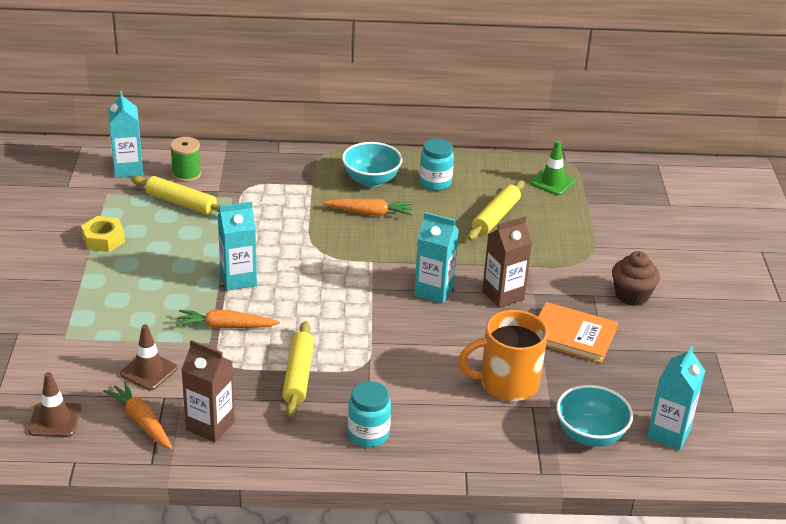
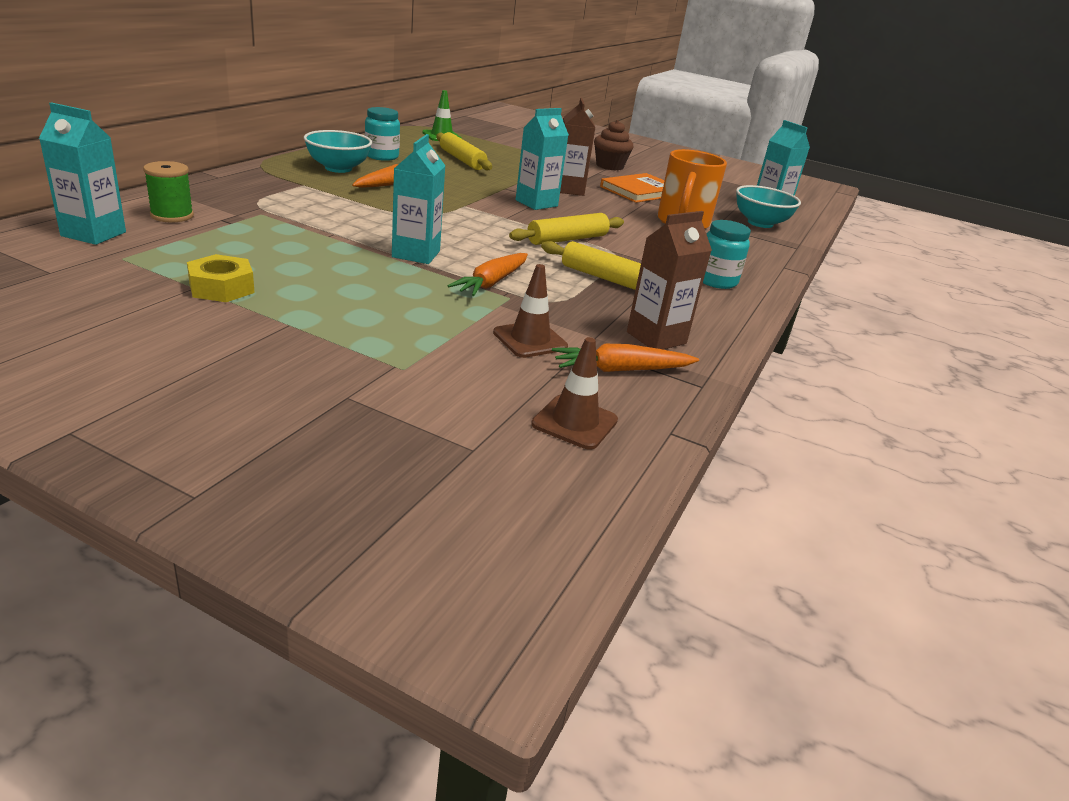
camera: 65 degrees left, 5 degrees down
(181, 203) = (225, 234): yellow rolling pin -> yellow rolling pin (567, 239)

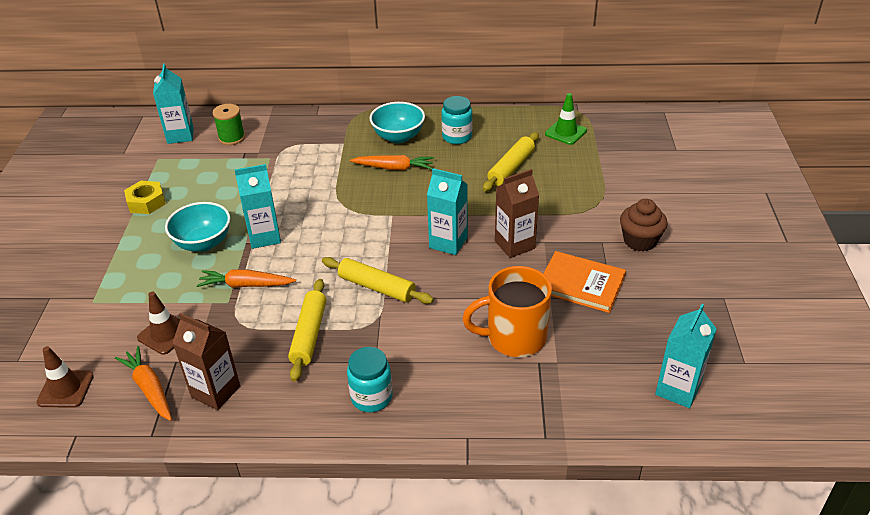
camera: 70 degrees right, 10 degrees up
(760, 223) = (597, 393): turquoise bowl -> turquoise bowl (203, 243)

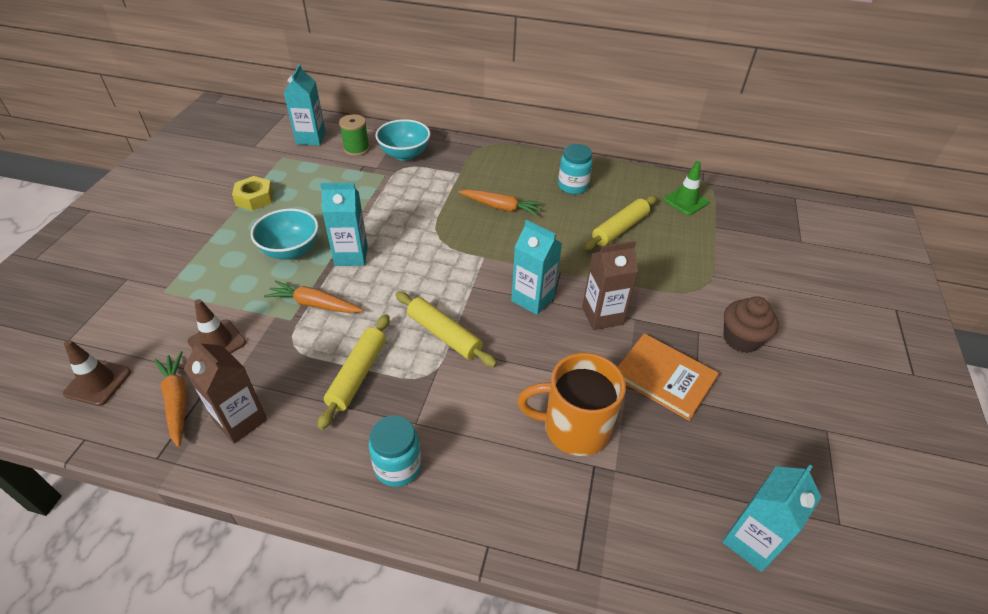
camera: 10 degrees right, 5 degrees up
(398, 137) = (514, 176): turquoise bowl -> turquoise bowl (404, 154)

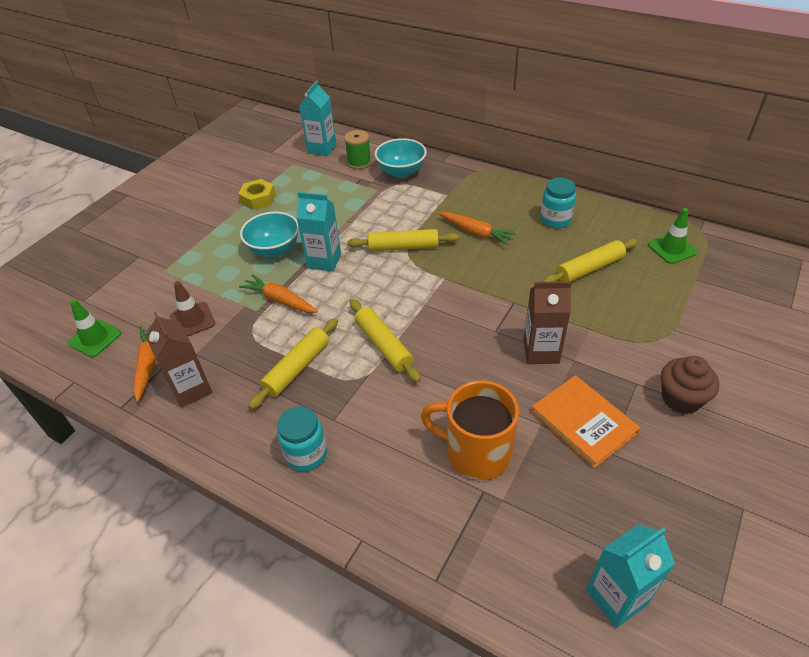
camera: 20 degrees right, 0 degrees up
(98, 382) = (95, 338): brown traffic cone -> green traffic cone
(431, 230) = (403, 247): none -> yellow rolling pin
(532, 299) = (477, 325): turquoise carton -> none

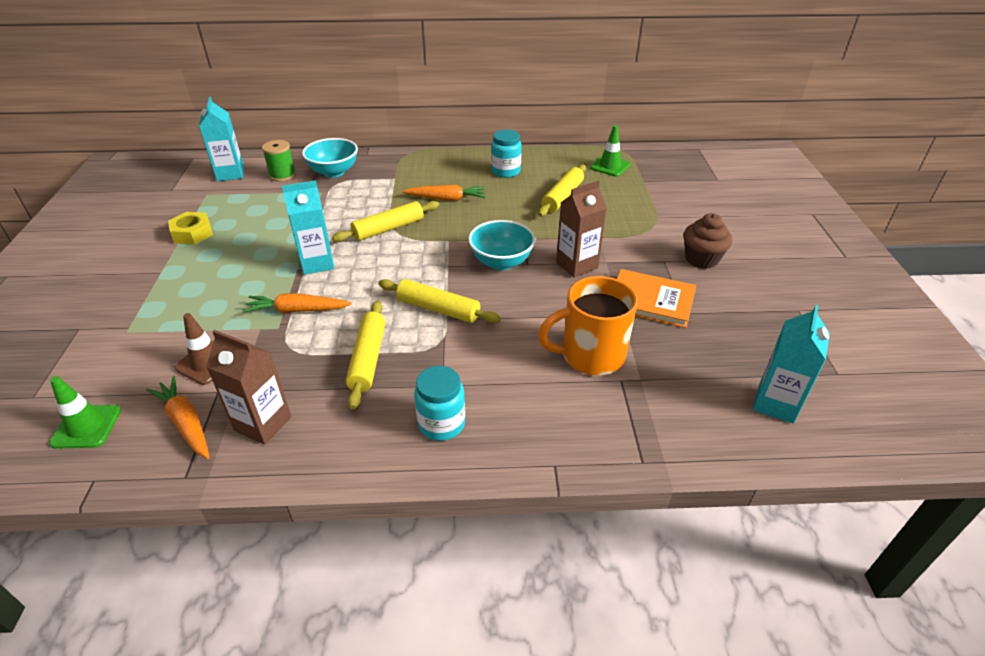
camera: 35 degrees left, 5 degrees down
(274, 249) = (252, 270): turquoise bowl -> turquoise bowl (501, 262)

